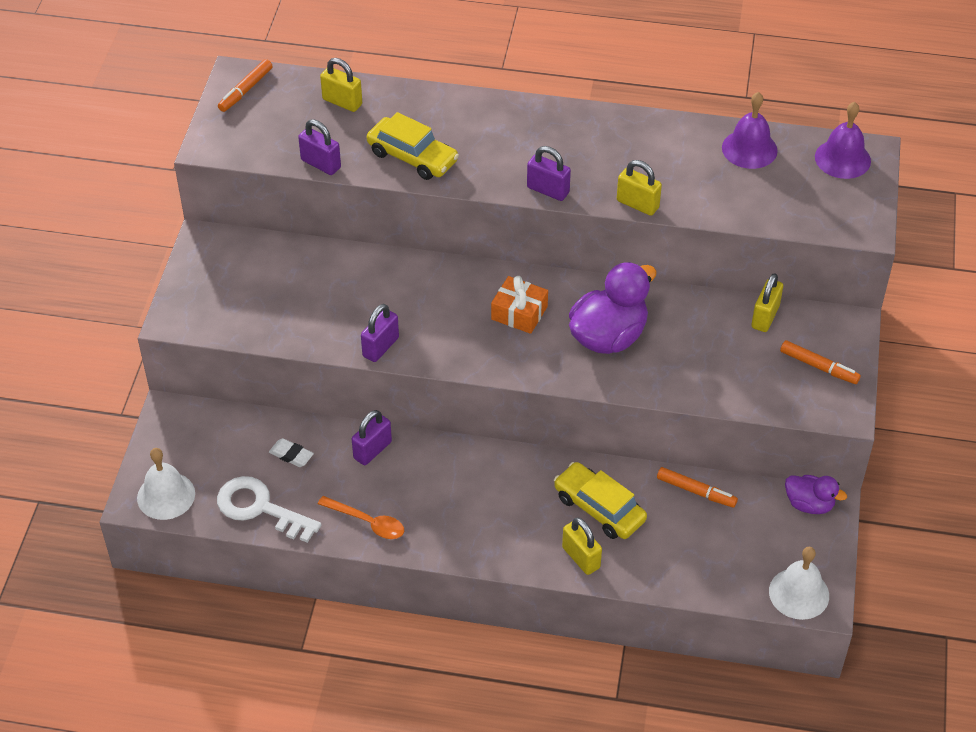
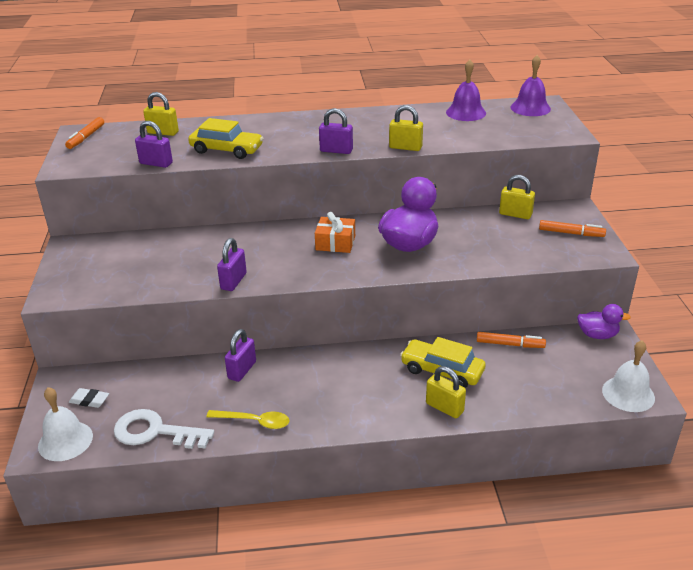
camera: 15 degrees left, 15 degrees down
(291, 455) = (173, 387): white eraser -> white eraser (89, 400)
(367, 522) = (254, 421): orange spoon -> yellow spoon
(765, 317) = (515, 214): yellow padlock -> yellow padlock turned 75 degrees counterclockwise

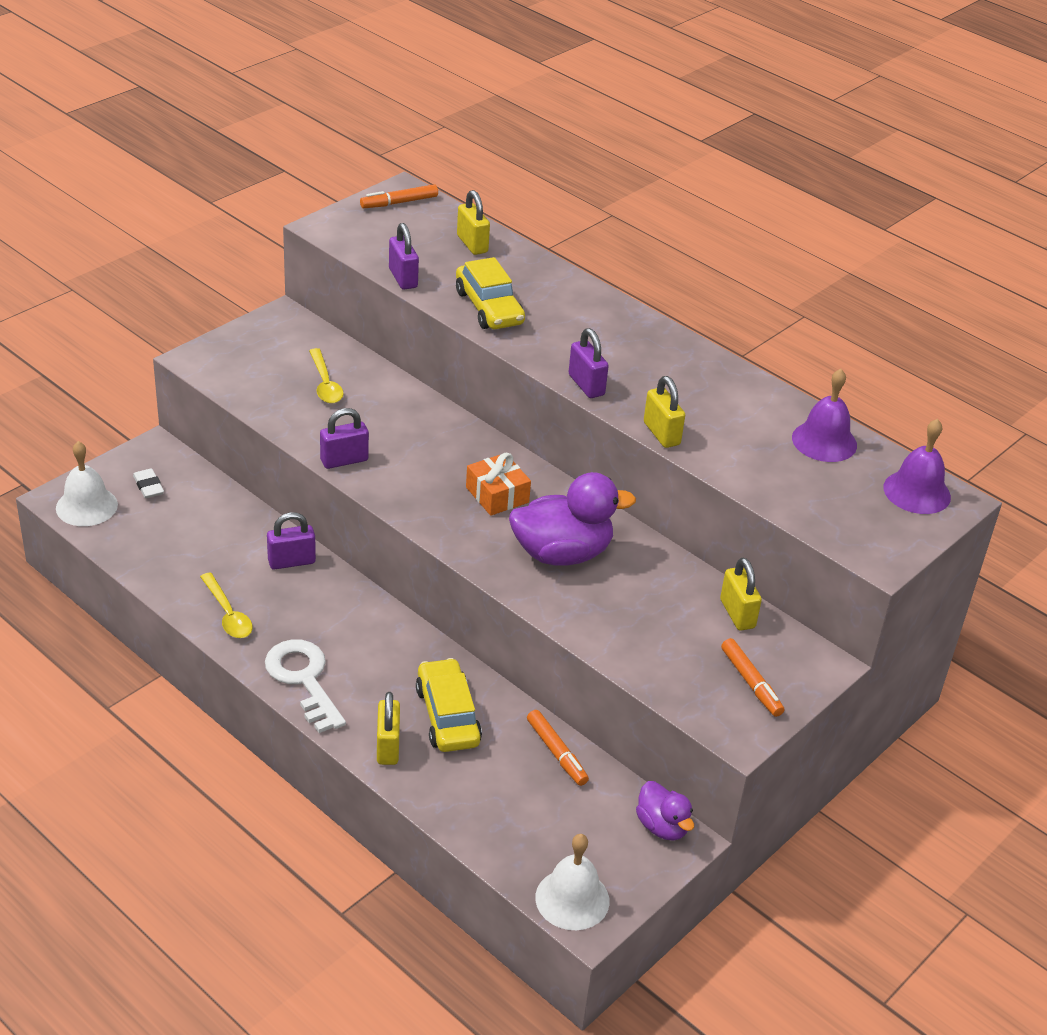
camera: 45 degrees right, 5 degrees up
(155, 257) = (325, 384): none -> yellow spoon
(155, 432) = (151, 555): white key -> white key (304, 679)

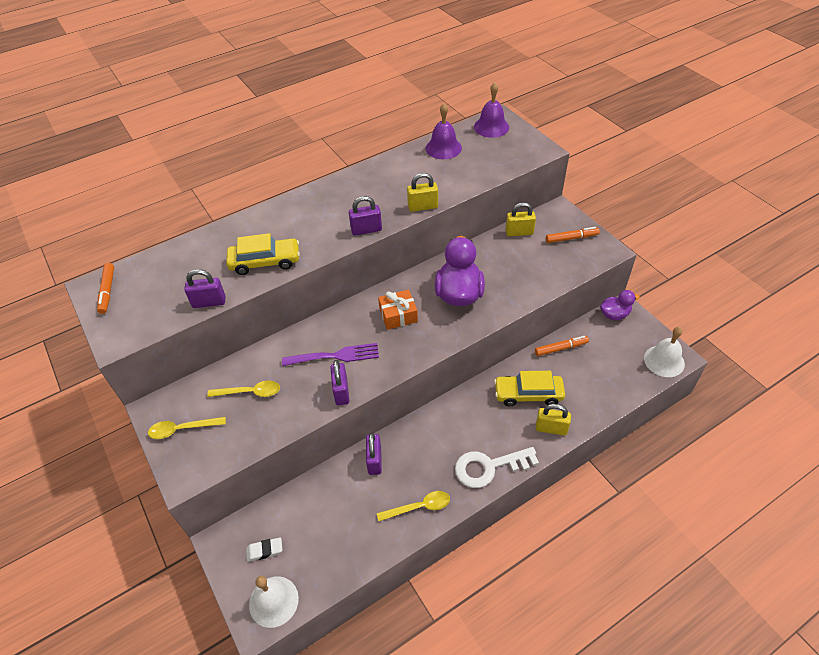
camera: 70 degrees left, 10 degrees up
(259, 343) = (182, 429): none -> yellow spoon
(404, 446) = (335, 356): none -> purple fork
(472, 244) = (184, 259): yellow padlock -> none

